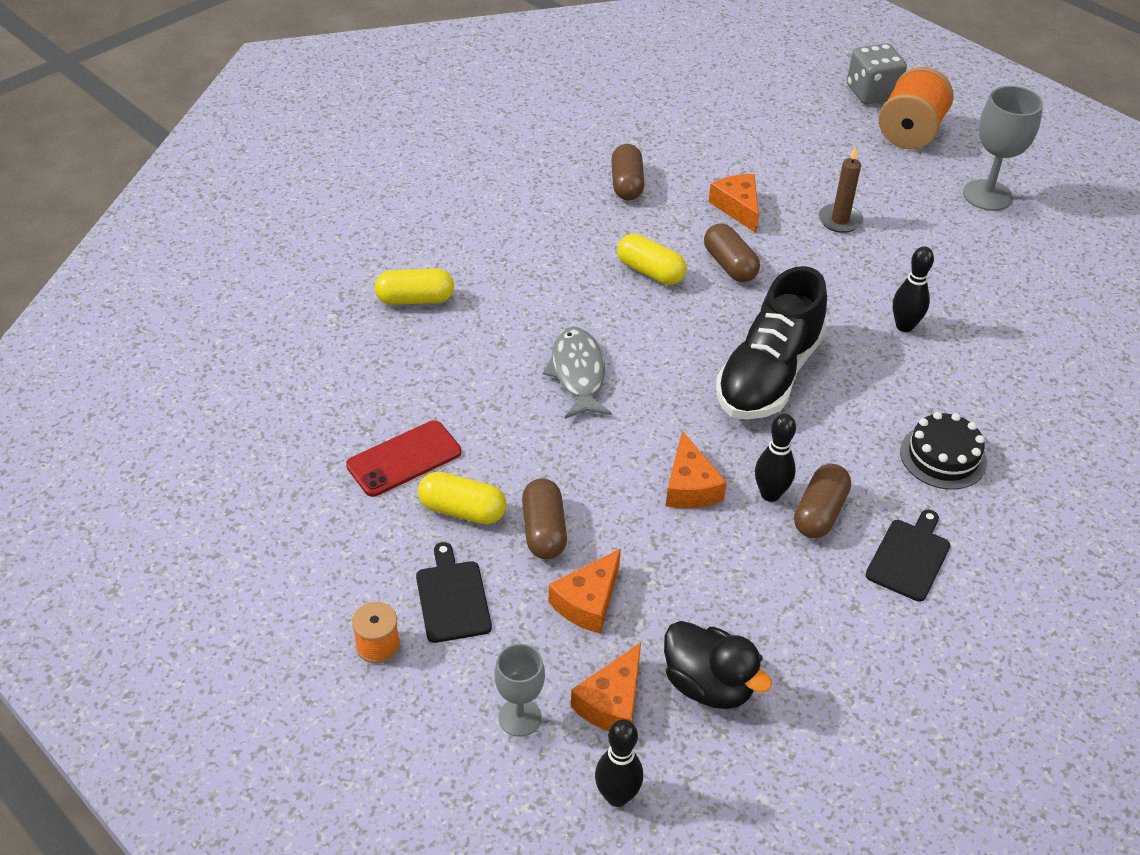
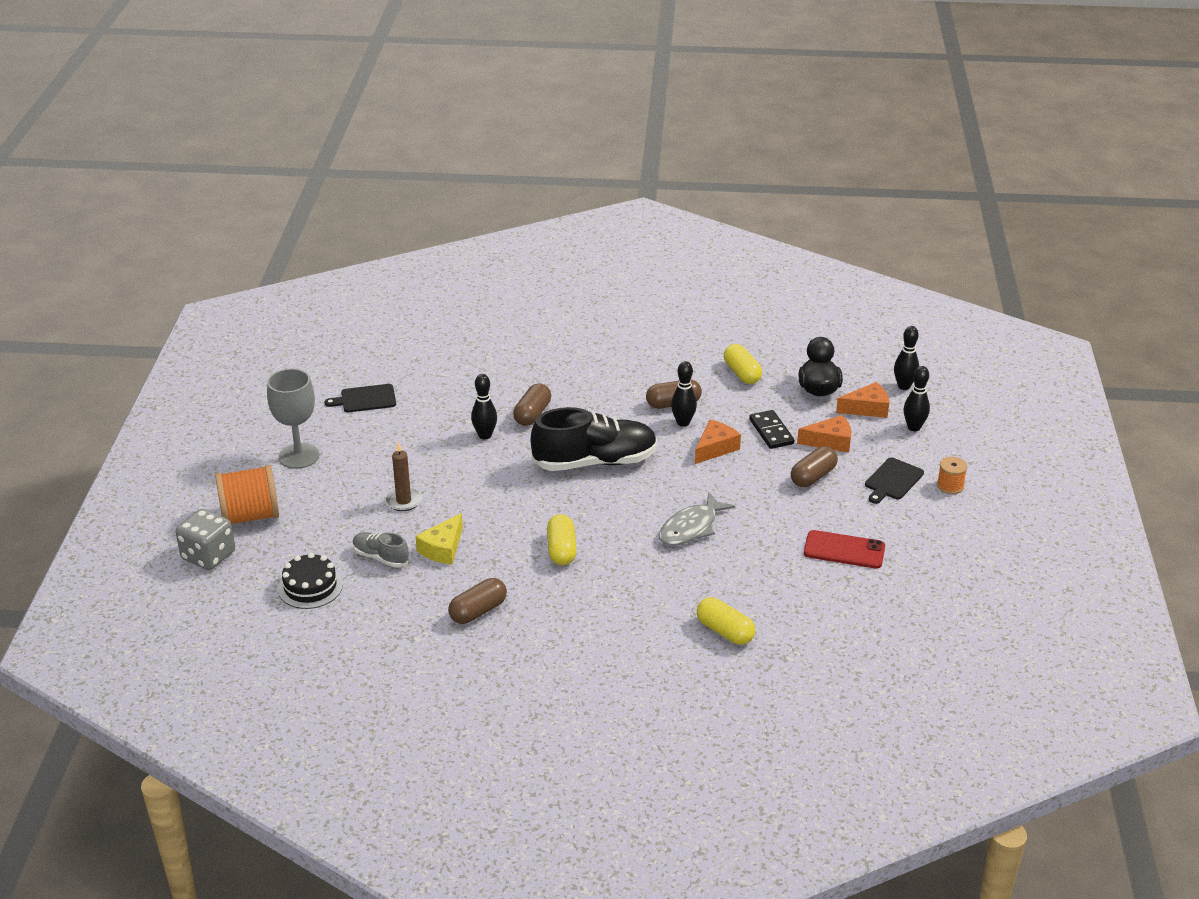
camera: 130 degrees left, 10 degrees down
(462, 510) = (842, 509): yellow capsule -> yellow capsule (742, 373)
(520, 717) = (914, 427): grey goblet -> black bowling pin
(668, 560) = (771, 432): none -> black domino
(729, 265) = (511, 522): brown capsule -> brown capsule (532, 414)
(737, 207) = (443, 548): orange cheese -> yellow cheese
(766, 170) = (381, 557): none -> grey shoe
(909, 557) = (663, 369): black cutting board -> black cutting board (365, 399)
(943, 457) = (579, 385): black cake -> black cake (310, 587)

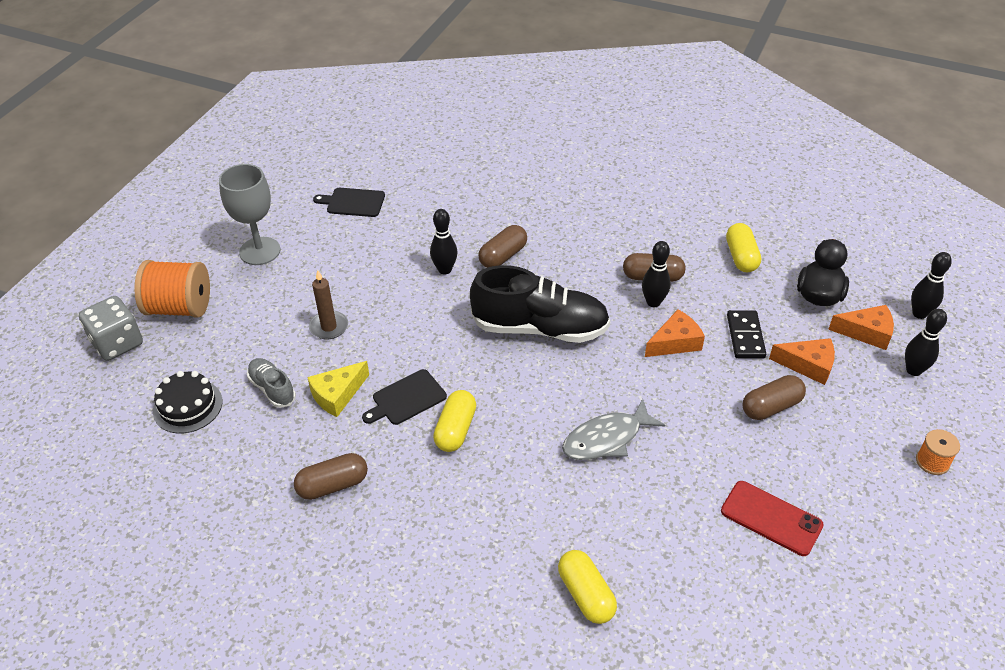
camera: 20 degrees right, 10 degrees up
(892, 480) = (863, 436): black cutting board -> black cutting board (406, 398)

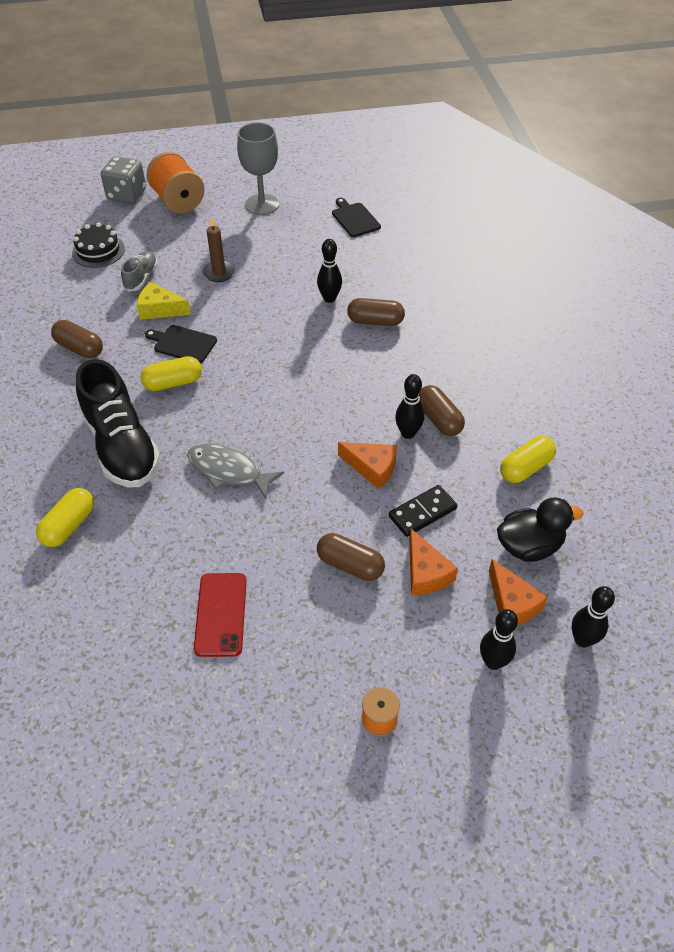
camera: 55 degrees right, 5 degrees up
(540, 328) = (314, 379): black shoe -> black shoe (122, 446)

